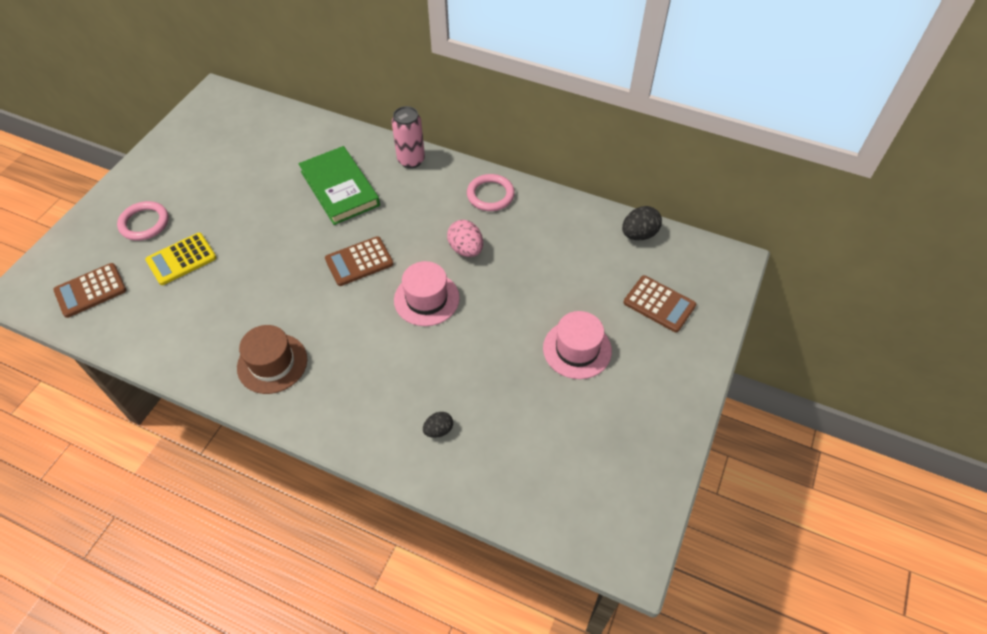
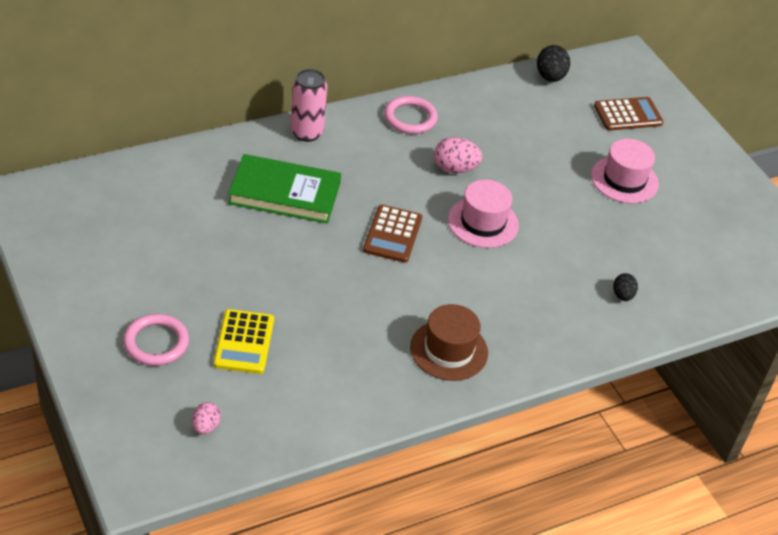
camera: 55 degrees left, 10 degrees down
(90, 290) = (206, 427): brown calculator -> pink egg

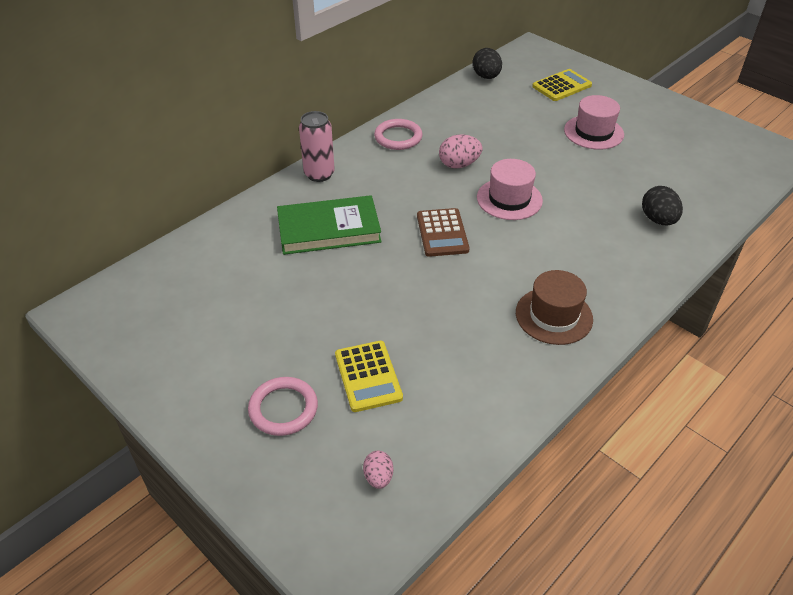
camera: 15 degrees left, 0 degrees up
(622, 295) = (658, 220): black egg -> black egg, size x1.61
(628, 115) = (561, 86): brown calculator -> yellow calculator

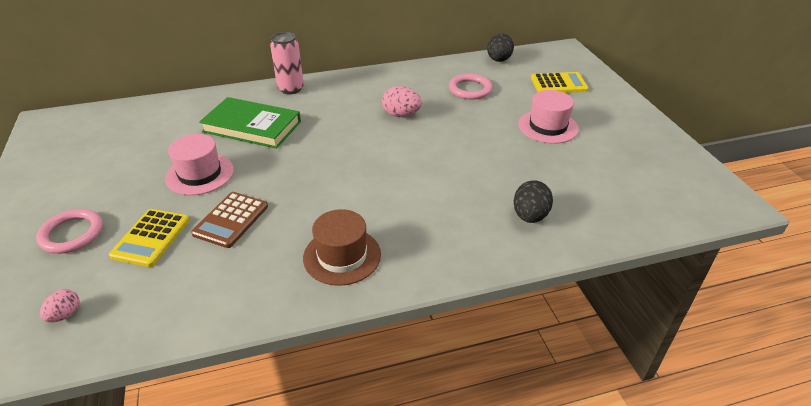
camera: 30 degrees right, 5 degrees down
(398, 137) = (377, 82): pink ring -> pink ring (470, 89)
(442, 233) = (329, 158): brown calculator -> brown calculator (231, 220)
(509, 199) = (412, 152): pink hat -> pink hat (200, 174)

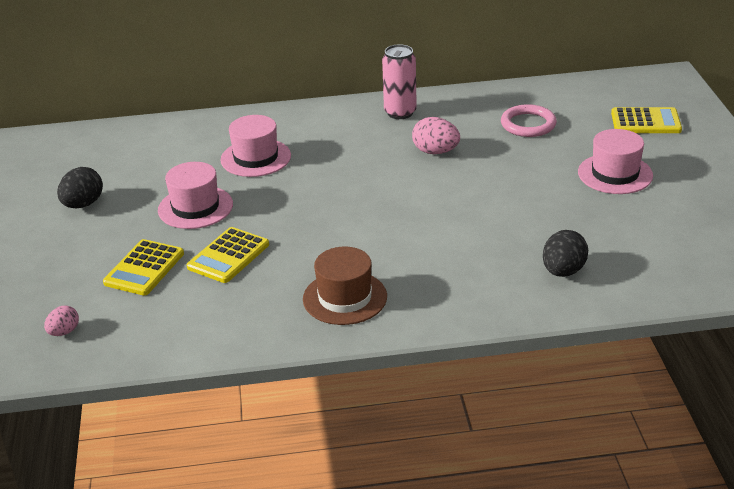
camera: 10 degrees right, 5 degrees down
(72, 234) = (63, 260): pink ring -> none
(231, 220) = (228, 256): brown calculator -> yellow calculator
(252, 126) = (256, 158): green book -> pink hat
(291, 89) = (304, 115): pink can -> pink can (400, 113)
(498, 60) = (575, 88): black egg -> black egg (83, 204)

